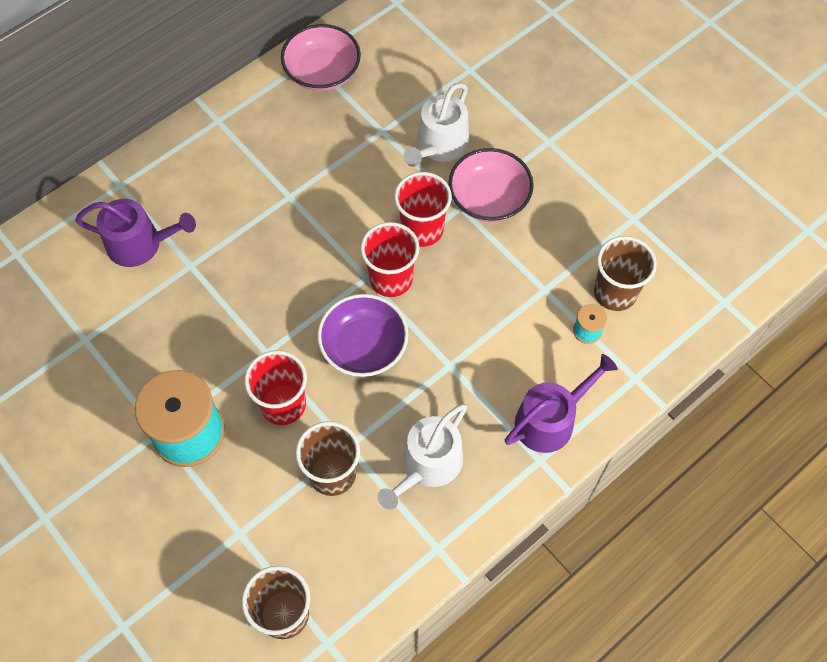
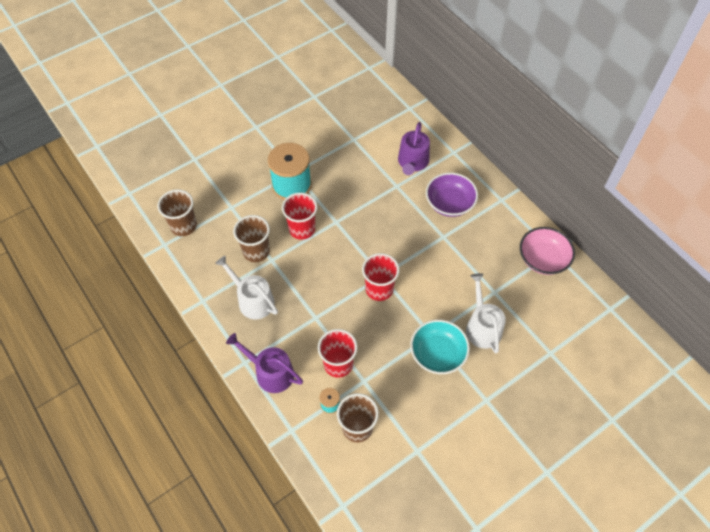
camera: 95 degrees right, 5 degrees down
(364, 346) = (333, 271): purple bowl -> purple bowl (449, 203)
(422, 229) = (415, 310): red cup -> red cup (338, 364)
(439, 146) = (482, 326): white watering can -> white watering can turned 45 degrees clockwise
(489, 198) = (438, 354): pink bowl -> turquoise bowl
(550, 419) = (270, 372): purple watering can -> purple watering can turned 150 degrees clockwise

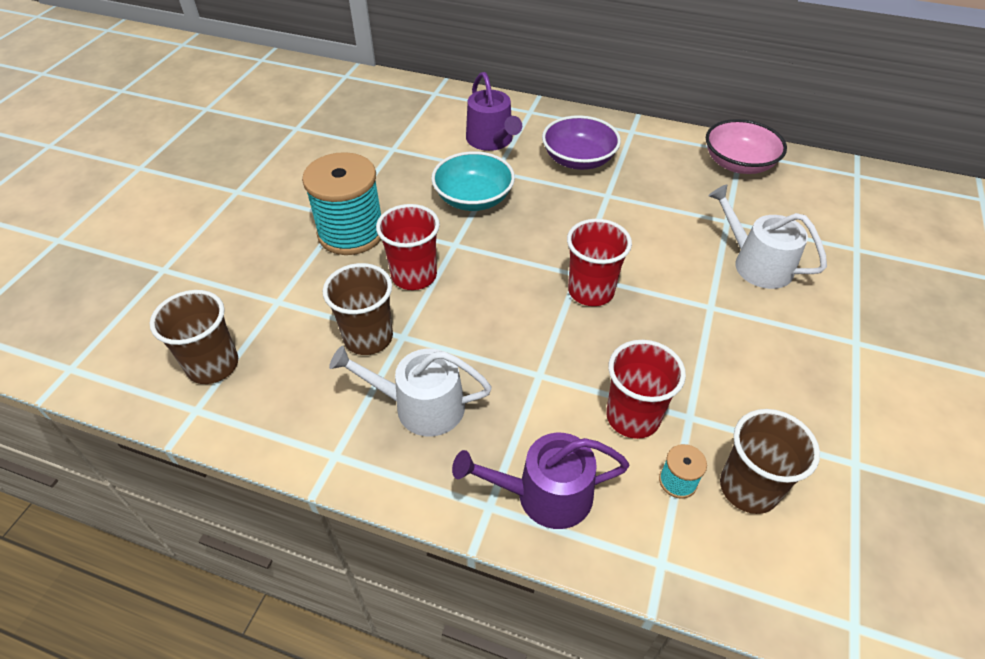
camera: 35 degrees left, 10 degrees down
(438, 354) = (742, 324): turquoise bowl -> turquoise bowl (473, 198)

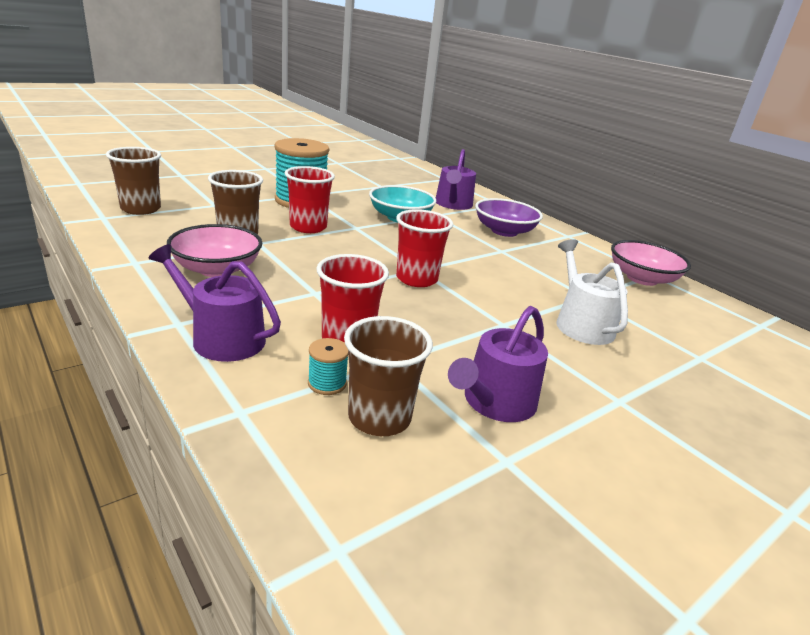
camera: 30 degrees right, 20 degrees down
(420, 406) = (217, 269): white watering can -> pink bowl
(794, 408) = (495, 403): none -> purple watering can

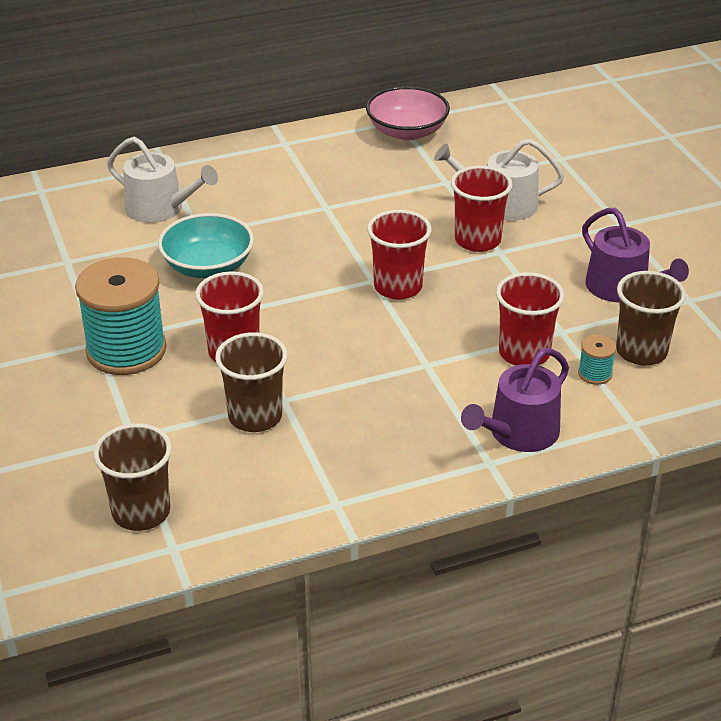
camera: 70 degrees left, 10 degrees up
(217, 269) = (361, 435): pink bowl -> none
(453, 204) = (161, 209): purple watering can -> white watering can
(504, 231) = (265, 189): purple bowl -> none
(512, 313) = (477, 240): none -> red cup

